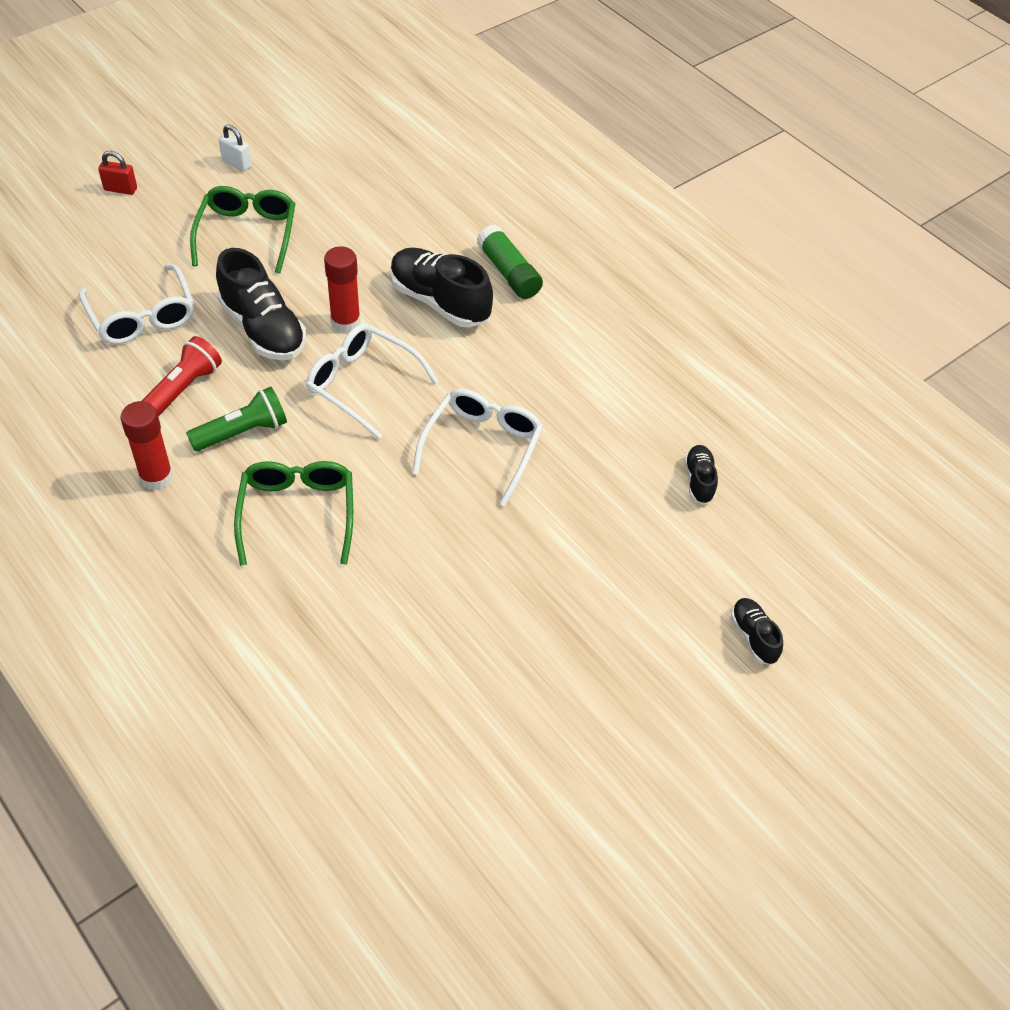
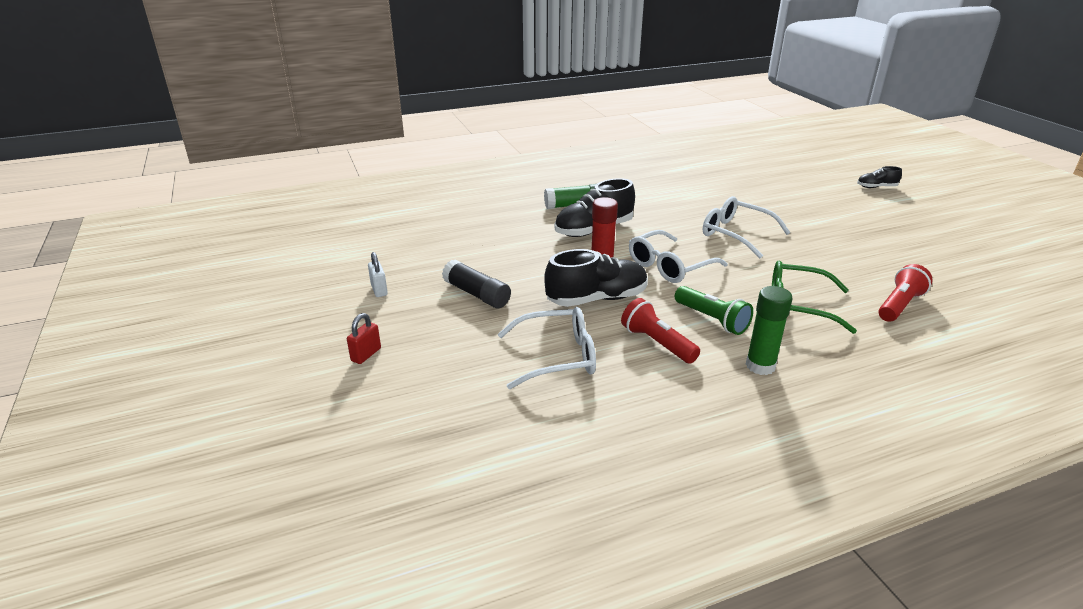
camera: 70 degrees left, 20 degrees down
(156, 477) = (760, 366): red glue stick -> green glue stick
(237, 163) = (379, 290): white padlock -> white padlock turned 75 degrees counterclockwise
(242, 432) = (712, 320): green flashlight -> green flashlight turned 150 degrees clockwise
(247, 234) = (477, 294): green glasses -> black glue stick
(326, 622) = (899, 305): none -> red flashlight
(699, 481) = (766, 182): black shoe -> none

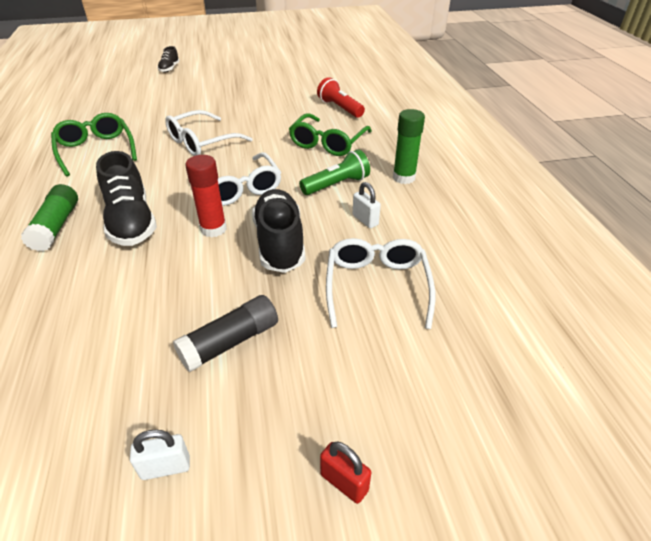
camera: 80 degrees left, 10 degrees up
(657, 343) = (365, 220): red flashlight -> white padlock
(683, 193) = (96, 150): none -> green glasses

